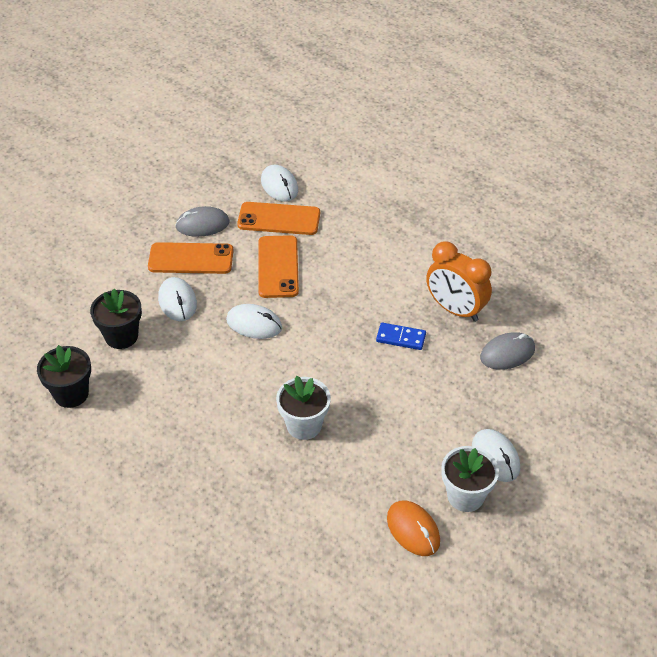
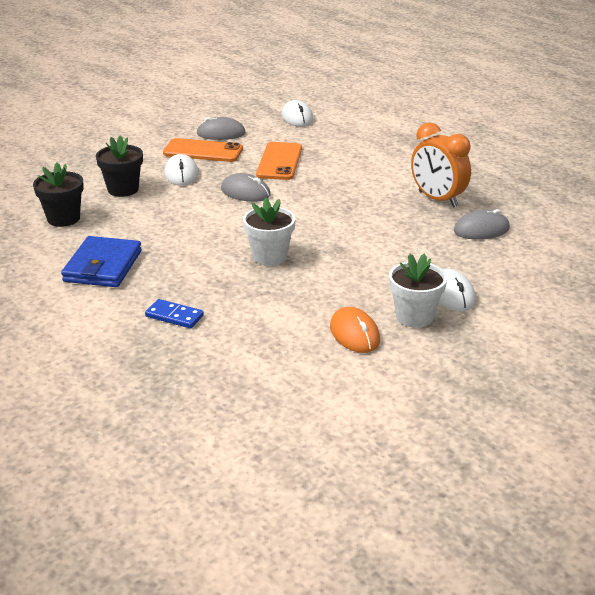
camera: 10 degrees right, 15 degrees down
(136, 465) = (103, 266): none -> blue wallet
(254, 324) = (245, 192): white mouse -> grey mouse
(279, 219) = (290, 135): orange phone -> none
(401, 338) = (380, 212): blue domino -> blue domino (174, 316)

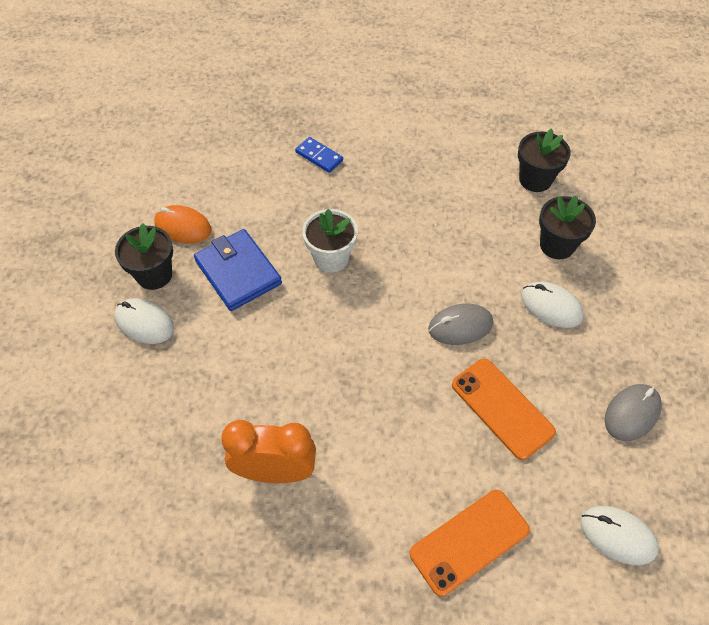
camera: 135 degrees right, 25 degrees up
(103, 266) = (429, 160): blue wallet -> blue wallet (238, 272)
(174, 316) = (319, 156): blue domino -> blue domino turned 60 degrees clockwise
(203, 151) = (593, 361): orange phone -> orange phone (469, 541)
(414, 316) = (154, 275): white flower pot -> black flower pot
(481, 230) = (187, 446): grey mouse -> none

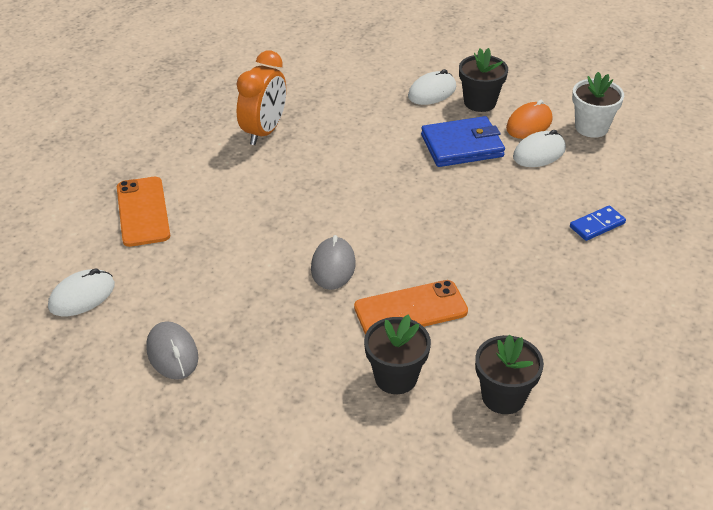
camera: 110 degrees right, 15 degrees down
(331, 258) = (454, 203): white flower pot -> white flower pot (591, 127)
(502, 408) = (235, 266): orange phone -> orange phone (410, 309)
(551, 306) = (320, 341): white mouse -> white mouse (539, 153)

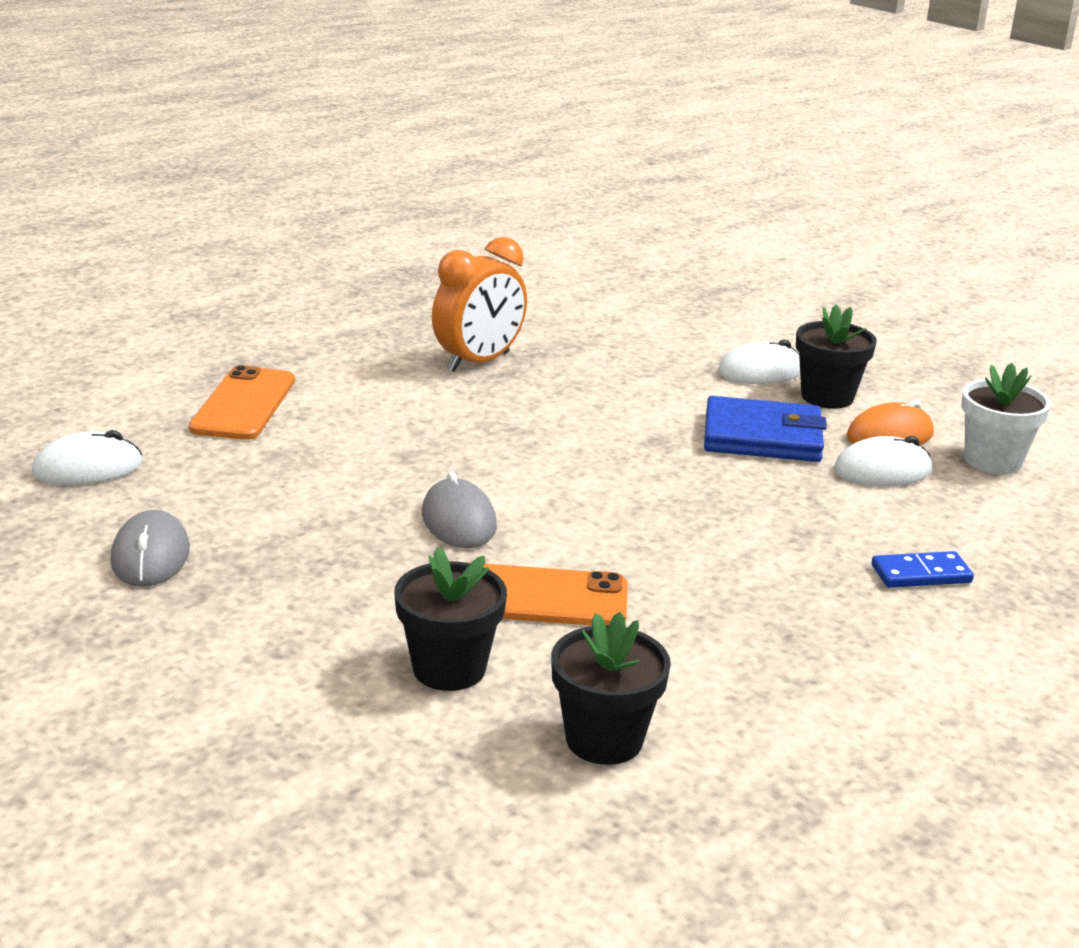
camera: 20 degrees right, 15 degrees down
(333, 266) = (458, 521): grey mouse -> grey mouse turned 45 degrees counterclockwise

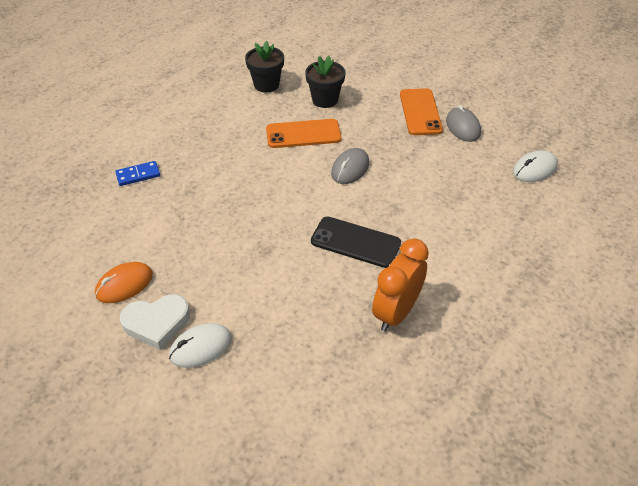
camera: 170 degrees right, 20 degrees up
(244, 404) = (505, 233): orange phone -> orange phone (420, 112)
(458, 521) = (350, 168): grey mouse -> grey mouse turned 60 degrees clockwise
(501, 428) = (355, 242): none -> black phone
(762, 437) = (204, 266): blue wallet -> none
(827, 397) = (156, 323): black flower pot -> white heart
(882, 470) = (137, 248): white mouse -> none
(993, 461) = (67, 271): white flower pot -> none

